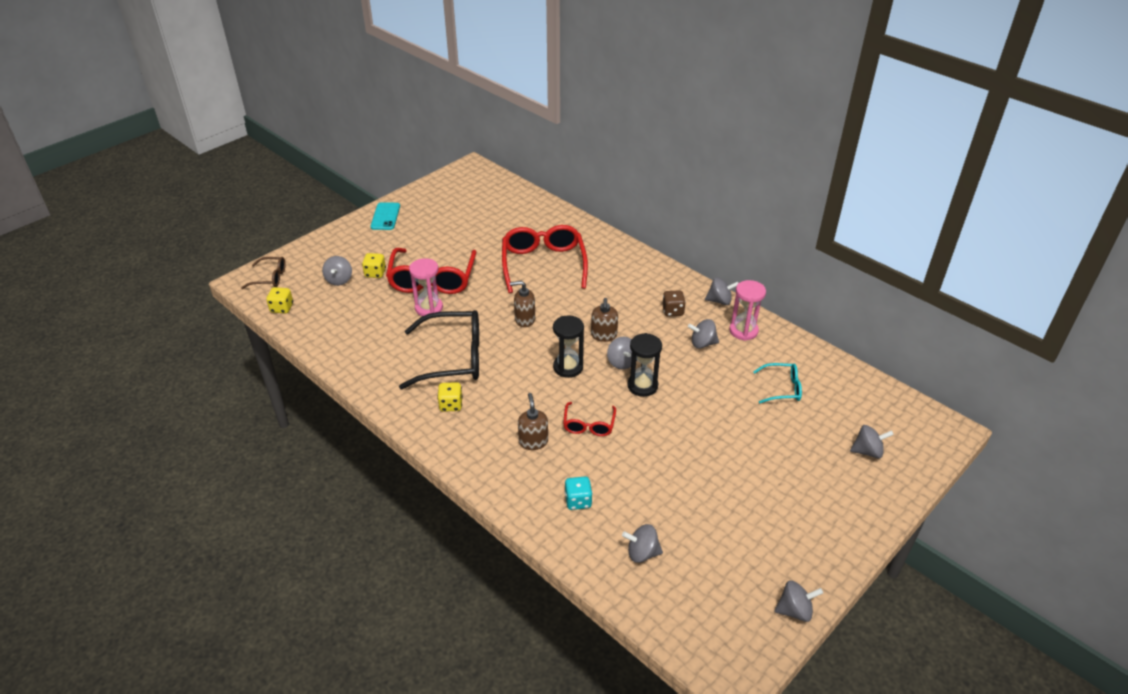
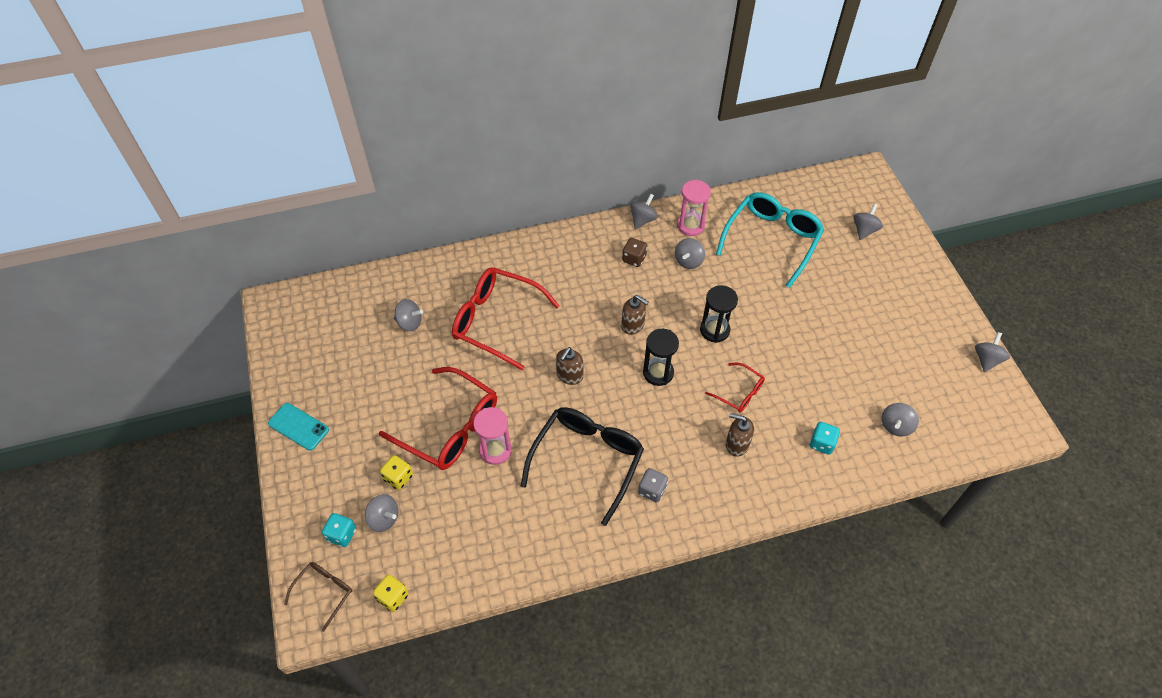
camera: 60 degrees left, 15 degrees up
(316, 267) = (342, 534): none -> turquoise dice
(451, 405) = (652, 490): yellow dice -> grey dice
(622, 362) = (676, 329): grey spinning top -> grey spinning top (410, 322)
(782, 388) = (772, 240): turquoise glasses -> turquoise glasses, size x1.97

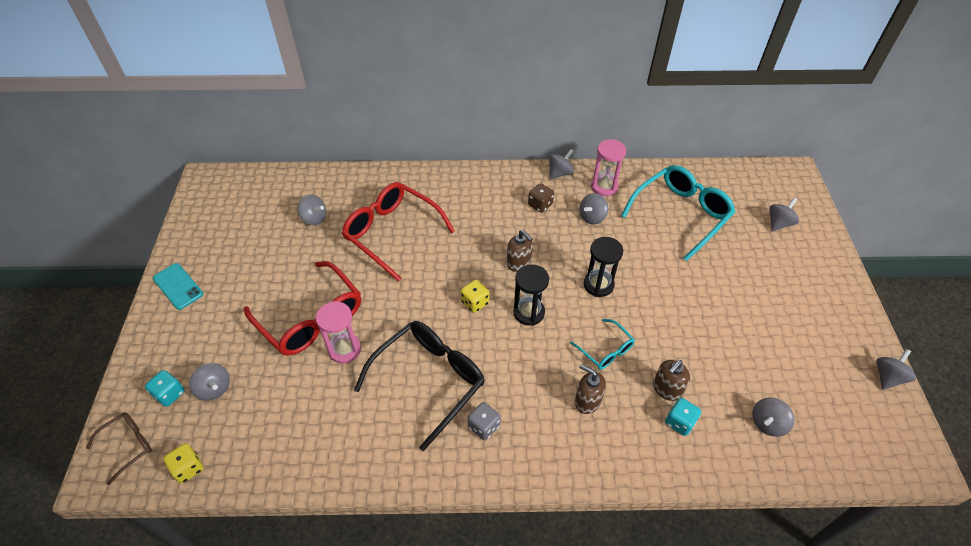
camera: 15 degrees right, 5 degrees down
(398, 477) = (244, 353): yellow dice -> yellow dice (475, 302)
(569, 375) = (441, 296): brown soap dispenser -> brown soap dispenser (666, 389)
(739, 392) = (605, 350): red glasses -> turquoise glasses

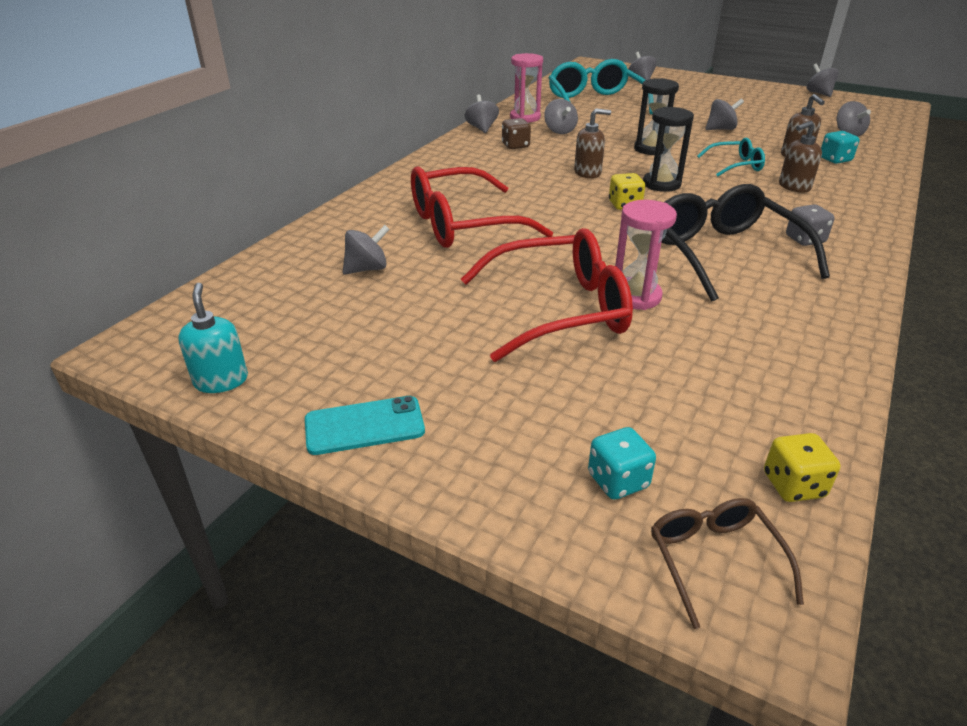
camera: 60 degrees left, 15 degrees down
(192, 222) = (221, 380): none -> turquoise soap dispenser
(214, 389) = (636, 425): grey spinning top -> grey spinning top (721, 129)

